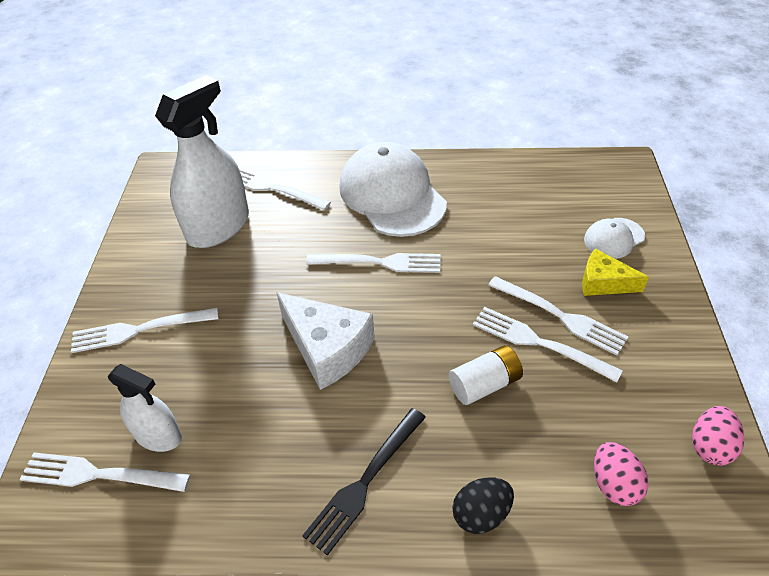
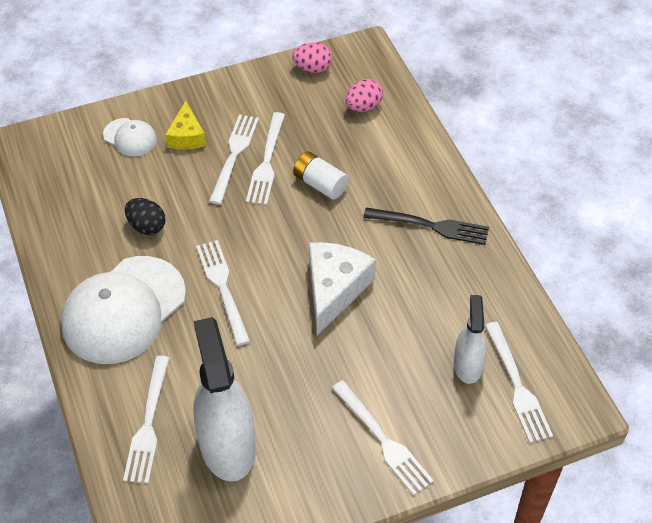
camera: 115 degrees left, 5 degrees up
(218, 227) = (227, 446): white spray bottle -> white spray bottle turned 60 degrees clockwise
(481, 514) = (419, 162): black egg -> black egg (147, 226)

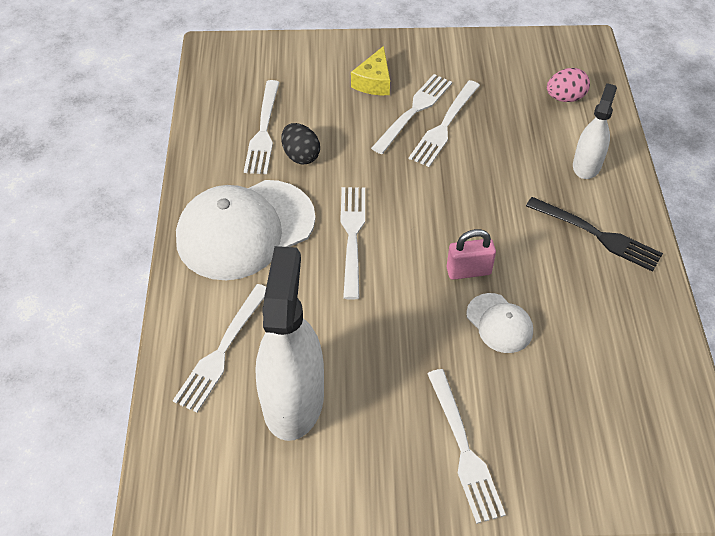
camera: 20 degrees right, 0 degrees up
(130, 137) = (318, 69): white cap -> white cap (499, 323)
(312, 68) = (525, 49): pink egg -> none
(320, 184) = (492, 161): white battery -> none
(334, 289) = (468, 271): white cheese -> pink padlock
(467, 365) = (589, 396): white spray bottle -> white spray bottle (586, 165)
(517, 385) = (640, 437): white fork -> white fork (263, 130)

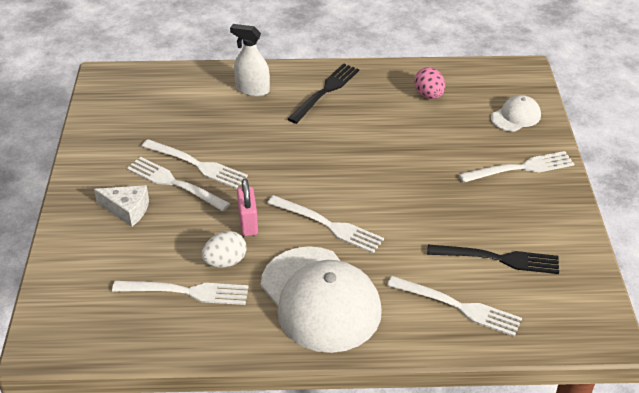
camera: 90 degrees left, 10 degrees down
(293, 400) = (498, 259): white spray bottle -> black fork
(301, 156) = (225, 262): black egg -> white egg
(352, 236) = (328, 225): white fork -> white fork turned 150 degrees counterclockwise
(374, 82) = (127, 210): yellow cheese -> white cheese
(468, 271) = (363, 158): pink padlock -> pink padlock (248, 223)
(499, 323) = (411, 145): white cap -> white cap (515, 116)
(565, 98) = (172, 93): pink egg -> pink egg (429, 95)

